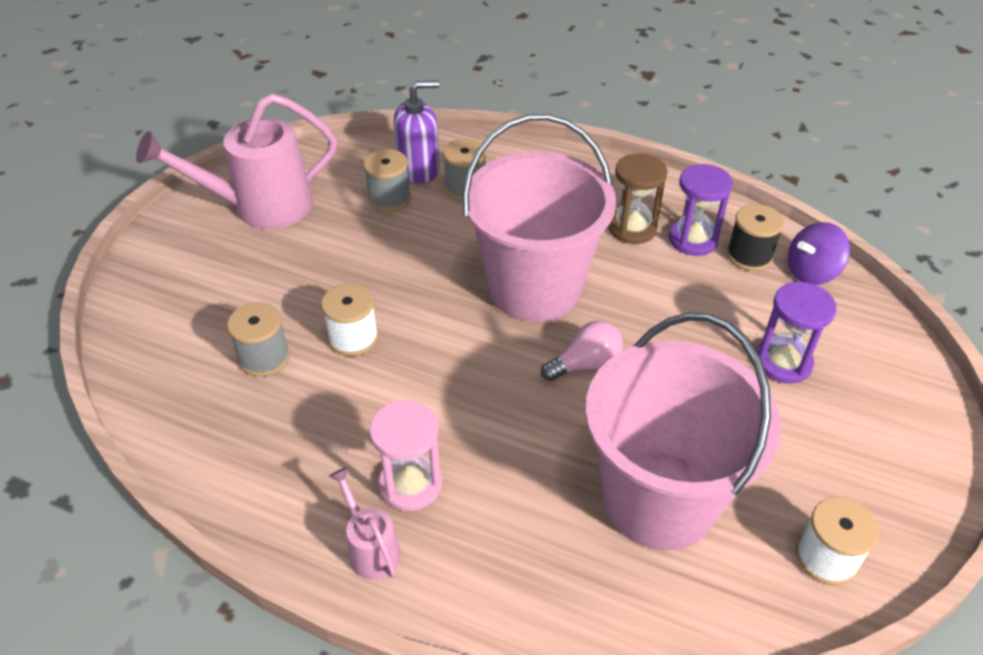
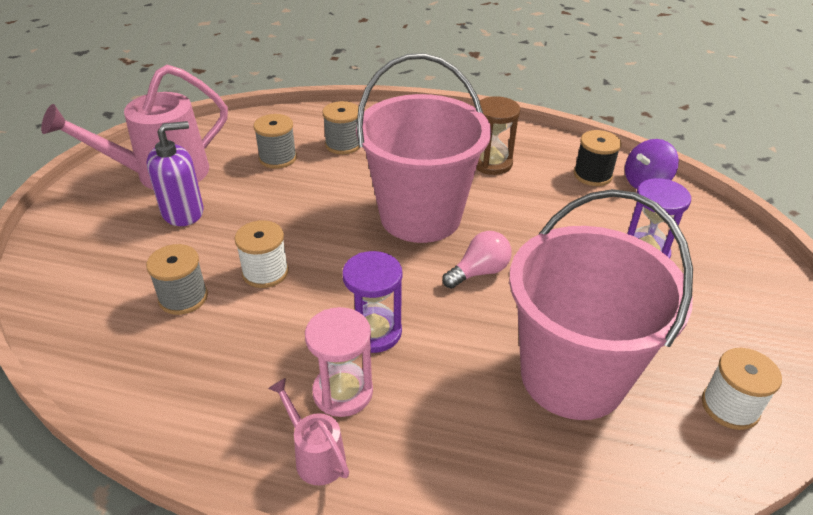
camera: 10 degrees left, 5 degrees down
(419, 169) = (300, 134): purple soap dispenser -> purple soap dispenser (183, 212)
(693, 240) = (543, 167): purple hourglass -> purple hourglass (374, 332)

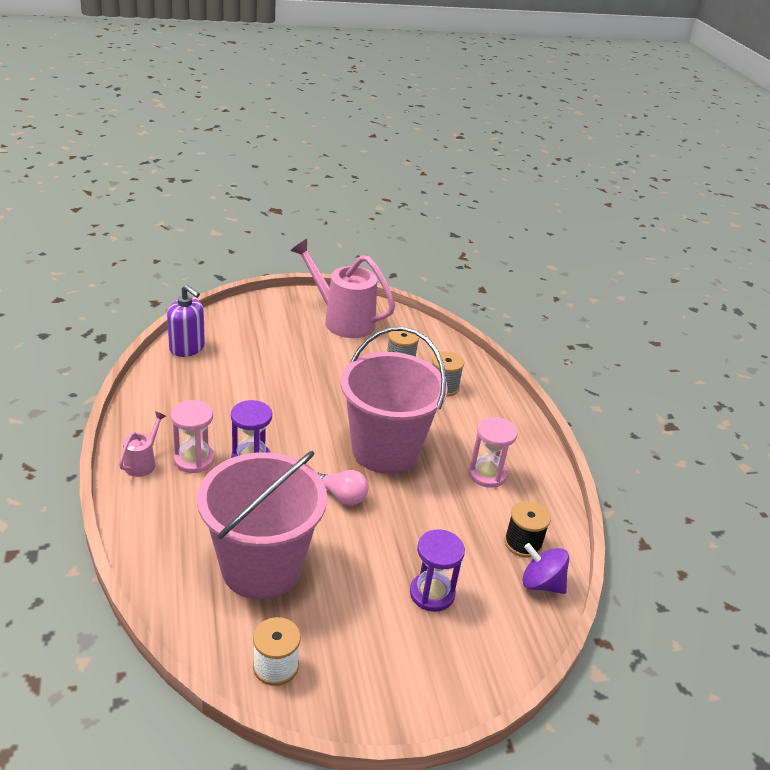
camera: 60 degrees right, 5 degrees down
(183, 212) = (311, 342): purple soap dispenser -> purple soap dispenser (187, 348)
(183, 297) = (236, 371): grey spool -> none
(265, 272) = (277, 395): white spool -> none
(491, 163) = (487, 474): brown hourglass -> pink hourglass

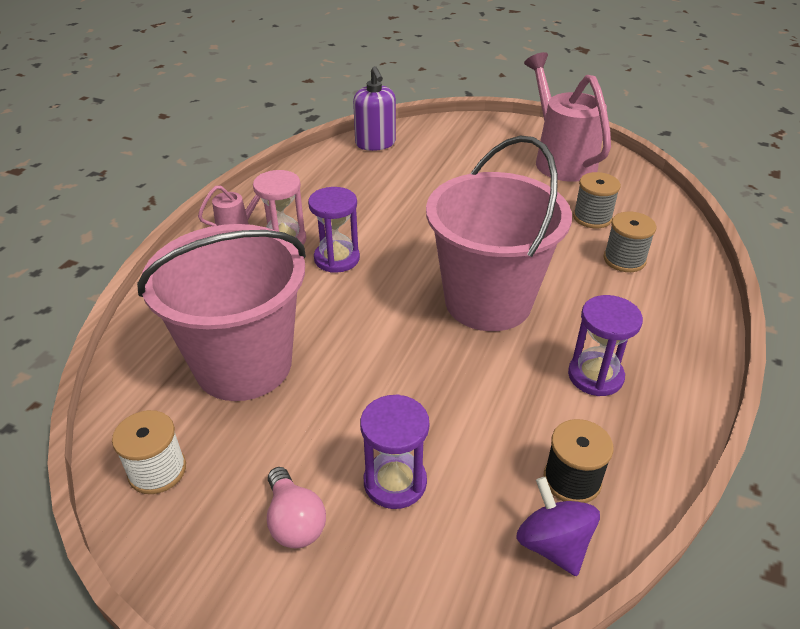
camera: 40 degrees right, 5 degrees up
(342, 496) = (393, 330): pink light bulb -> pink light bulb (294, 521)
(487, 474) = (595, 376): pink hourglass -> purple hourglass

